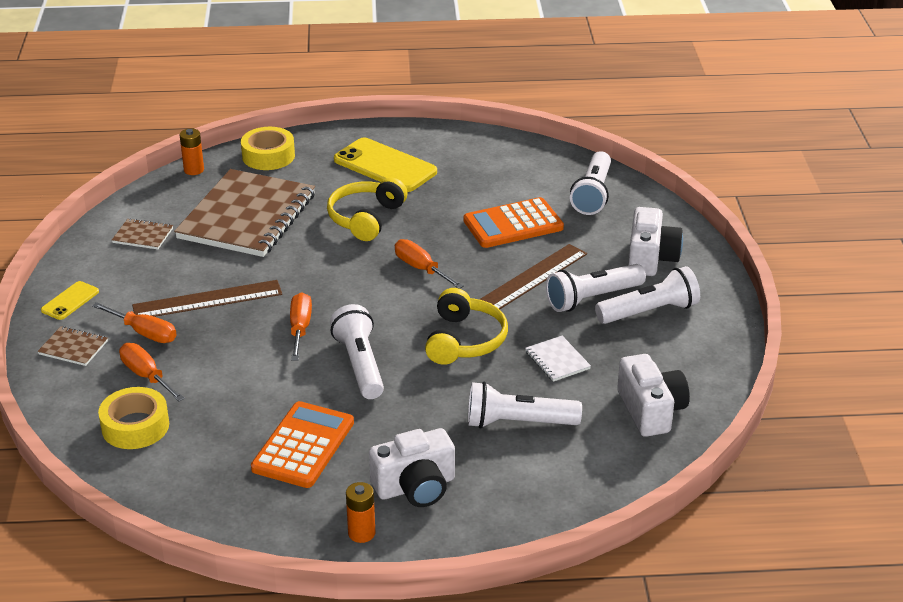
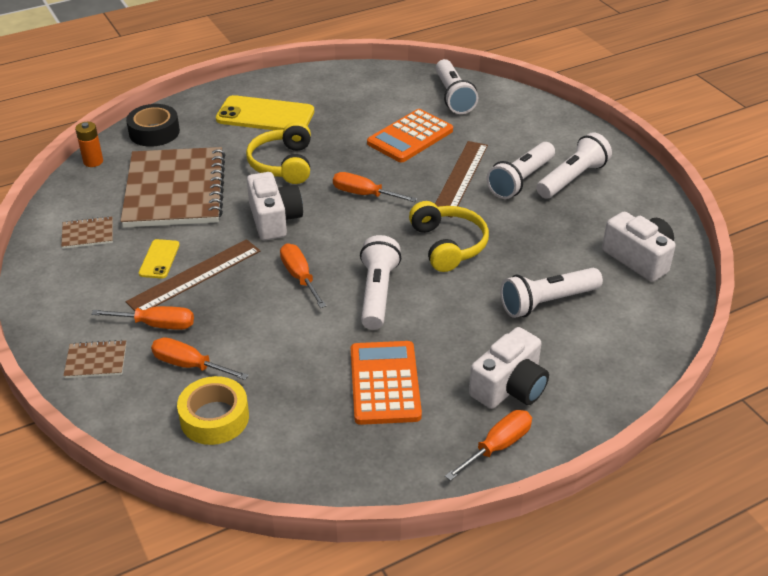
camera: 25 degrees left, 5 degrees up
(70, 301) = (59, 316): yellow phone -> yellow phone (159, 259)
(268, 156) = (154, 132): yellow tape -> black tape
(360, 365) = (377, 293): white flashlight -> white flashlight turned 45 degrees clockwise
(361, 533) = (498, 446): orange battery -> orange screwdriver
(557, 360) = (535, 239): white notebook -> none
(651, 258) = (538, 135): white camera -> white camera (274, 219)

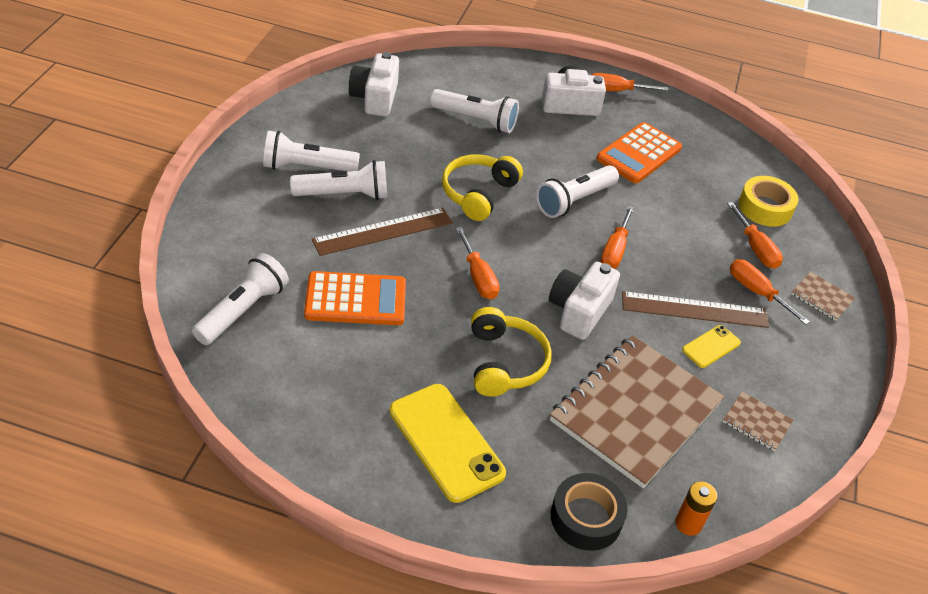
camera: 140 degrees left, 5 degrees up
(283, 164) = (505, 362): yellow headphones -> yellow headphones turned 45 degrees counterclockwise

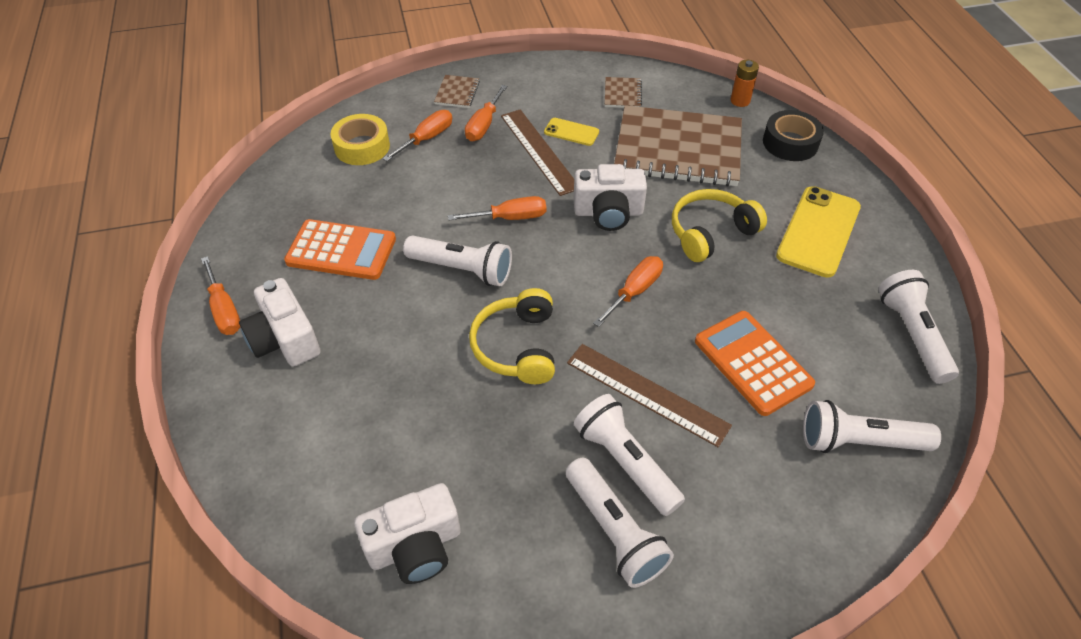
camera: 115 degrees left, 5 degrees up
(475, 120) = (383, 411): white flashlight -> white flashlight (912, 334)
(478, 193) = (517, 346): yellow headphones -> yellow headphones turned 90 degrees clockwise

